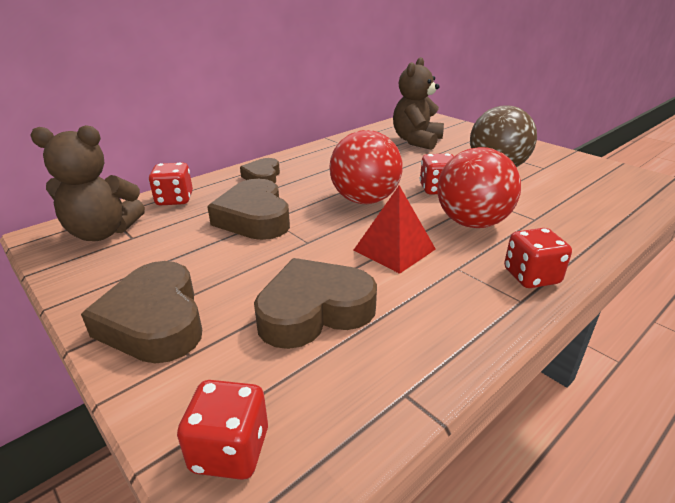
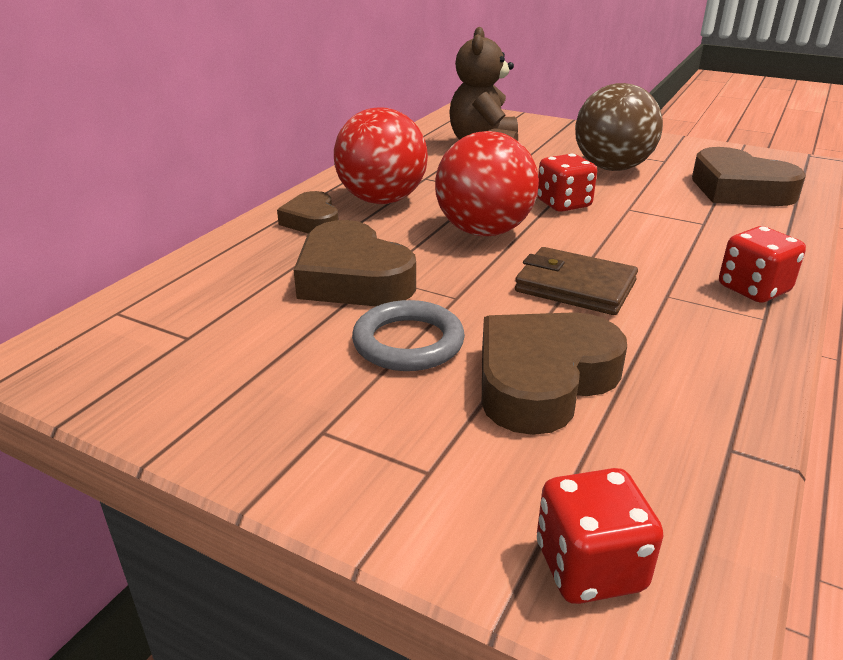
camera: 20 degrees left, 0 degrees up
(103, 232) = (131, 339): brown teddy bear -> none
(155, 321) = (338, 441): brown heart -> brown heart (739, 189)
(174, 199) = (204, 272): red dice -> none
(251, 266) = (408, 342): none -> grey ring
(394, 249) = (575, 287): red pyramid -> brown wallet
(472, 223) = (639, 239): red ball -> red ball (382, 200)

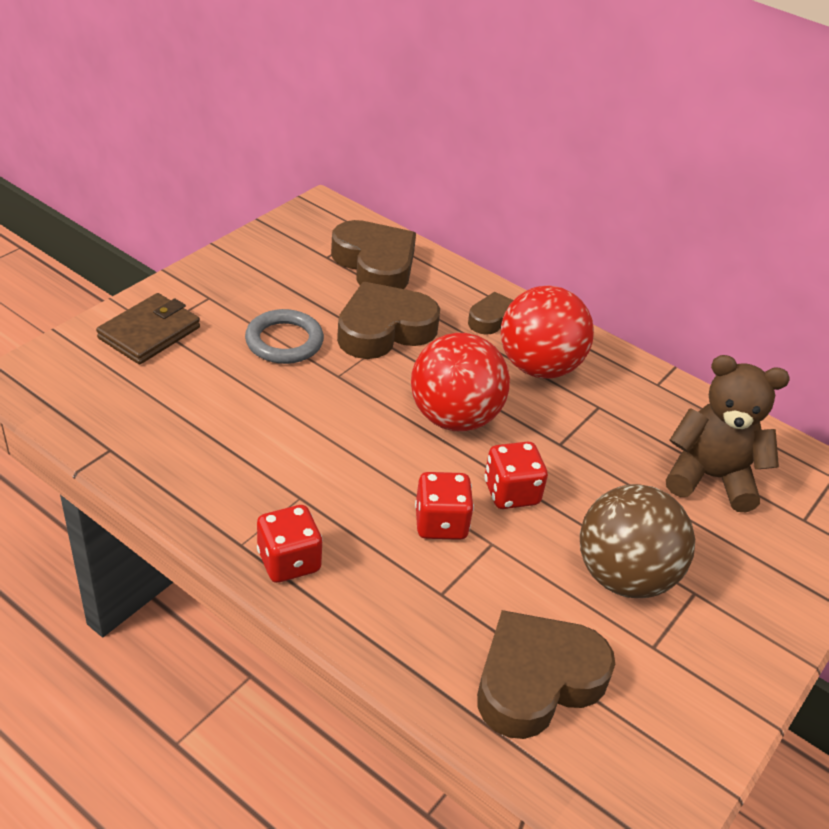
camera: 95 degrees right, 10 degrees up
(543, 380) = (215, 390): brown heart -> brown heart (375, 264)
(575, 287) = (332, 445): brown wallet -> brown wallet (149, 333)
(589, 567) = (64, 363): red dice -> red dice (441, 523)

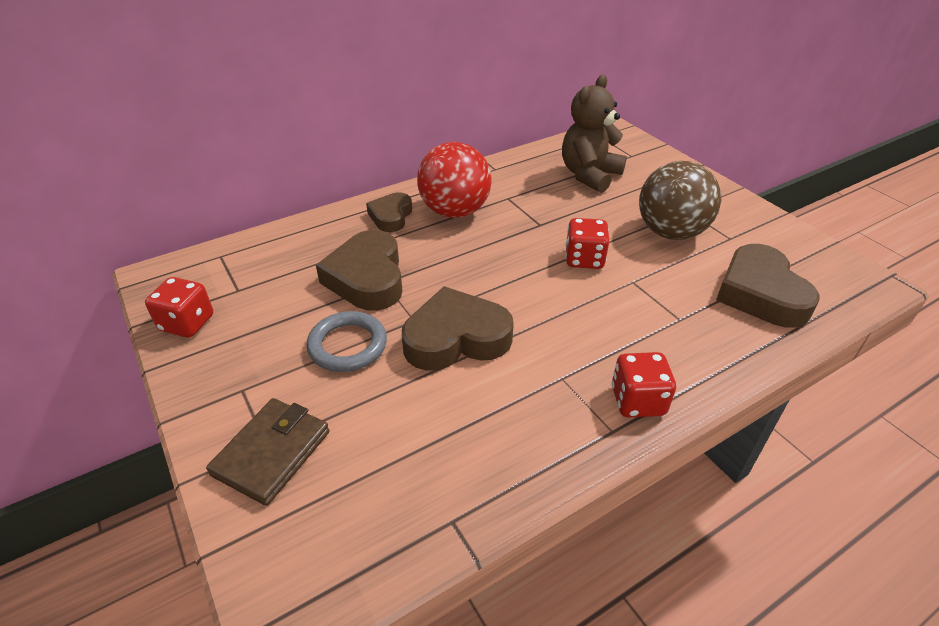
camera: 65 degrees left, 0 degrees up
(149, 333) = (272, 453): brown wallet -> brown wallet turned 60 degrees clockwise
(375, 264) = (272, 262): brown heart -> brown heart (456, 338)
(441, 523) = (609, 302): red dice -> red dice (187, 323)
(454, 417) = (494, 266): red ball -> none

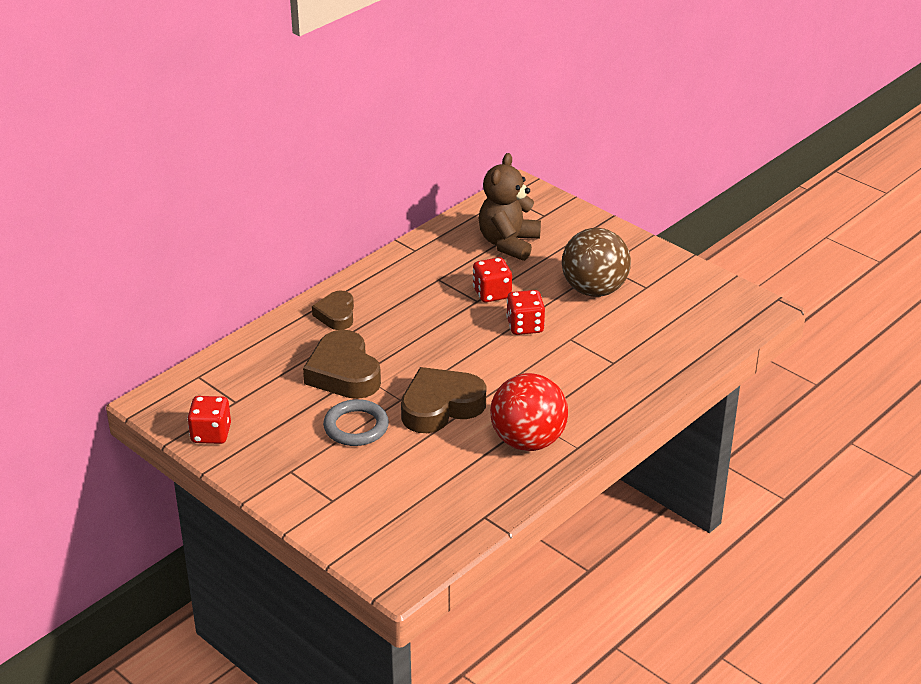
camera: 15 degrees left, 5 degrees down
(272, 453) = (340, 504): brown wallet -> none
(455, 211) = (394, 300): red ball -> red ball (528, 441)
(637, 401) = (591, 425): red dice -> red dice (492, 293)
(760, 293) = (674, 331): brown heart -> none

